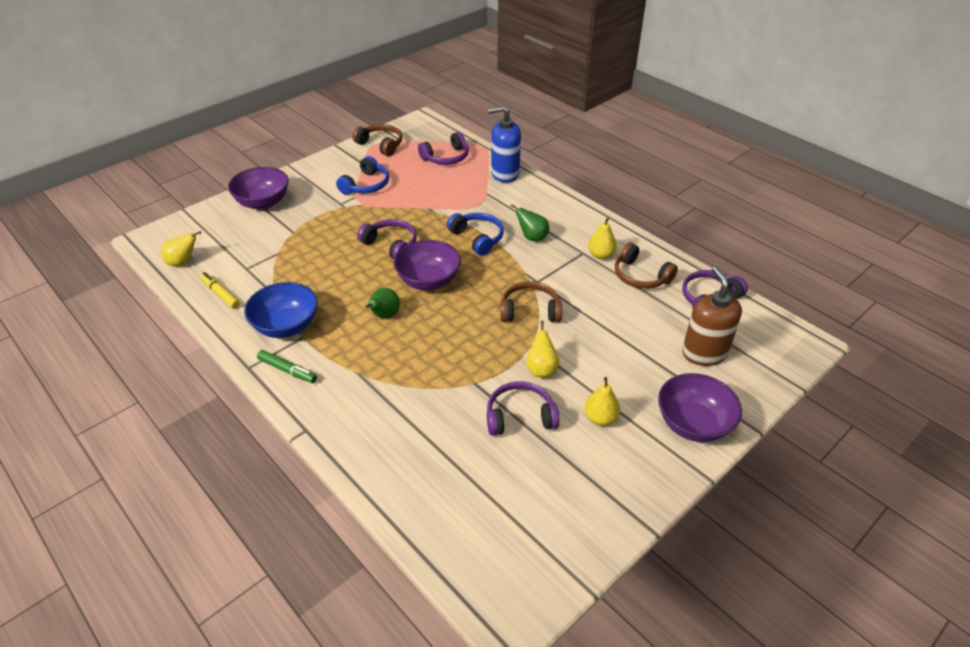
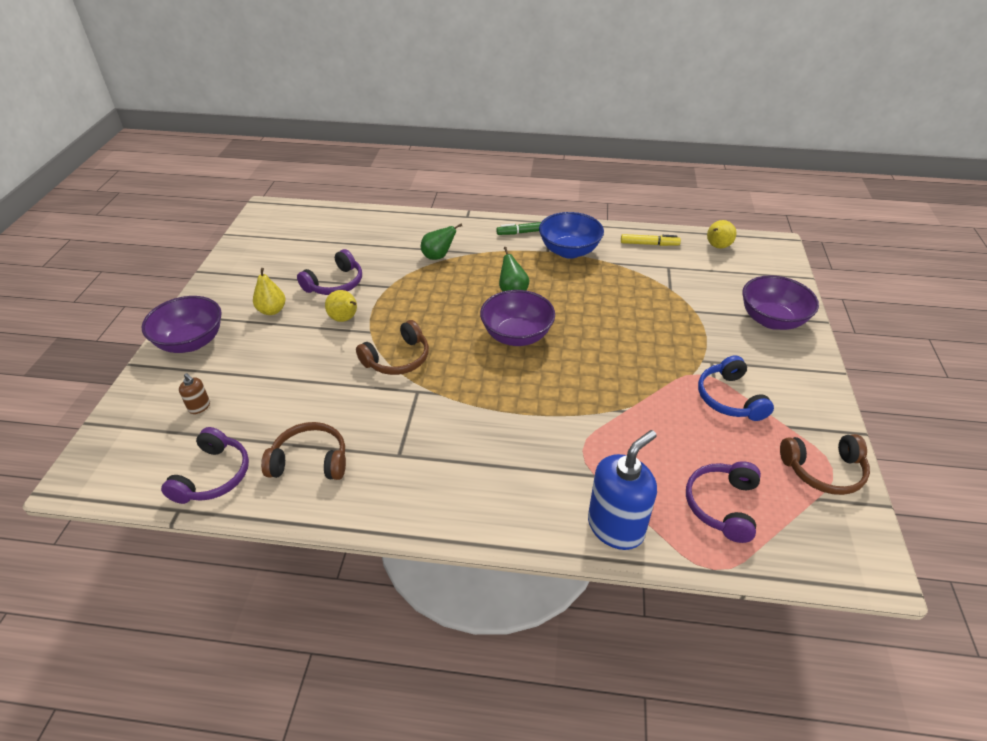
camera: 140 degrees right, 0 degrees up
(391, 245) = (596, 348): purple headphones -> none
(477, 238) = (528, 404): blue headphones -> none
(532, 237) = (473, 440): green pear -> green pear (438, 256)
(601, 255) = (375, 463): yellow pear -> none
(704, 353) = (199, 407): brown soap dispenser -> brown soap dispenser, size x0.44

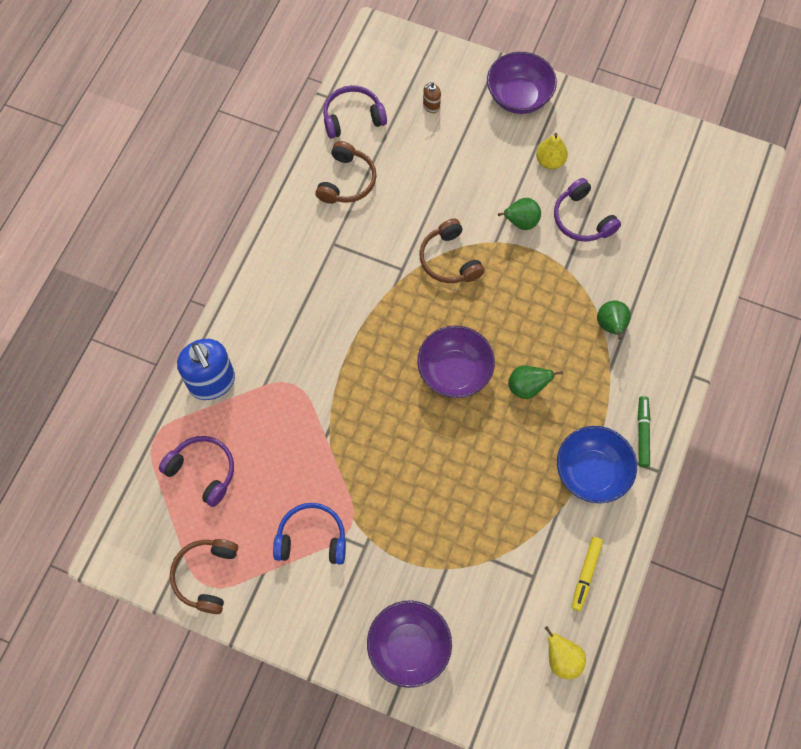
camera: 105 degrees right, 25 degrees up
(213, 476) = (352, 117): purple headphones -> purple headphones turned 135 degrees clockwise
(345, 319) = (520, 222): yellow pear -> green pear

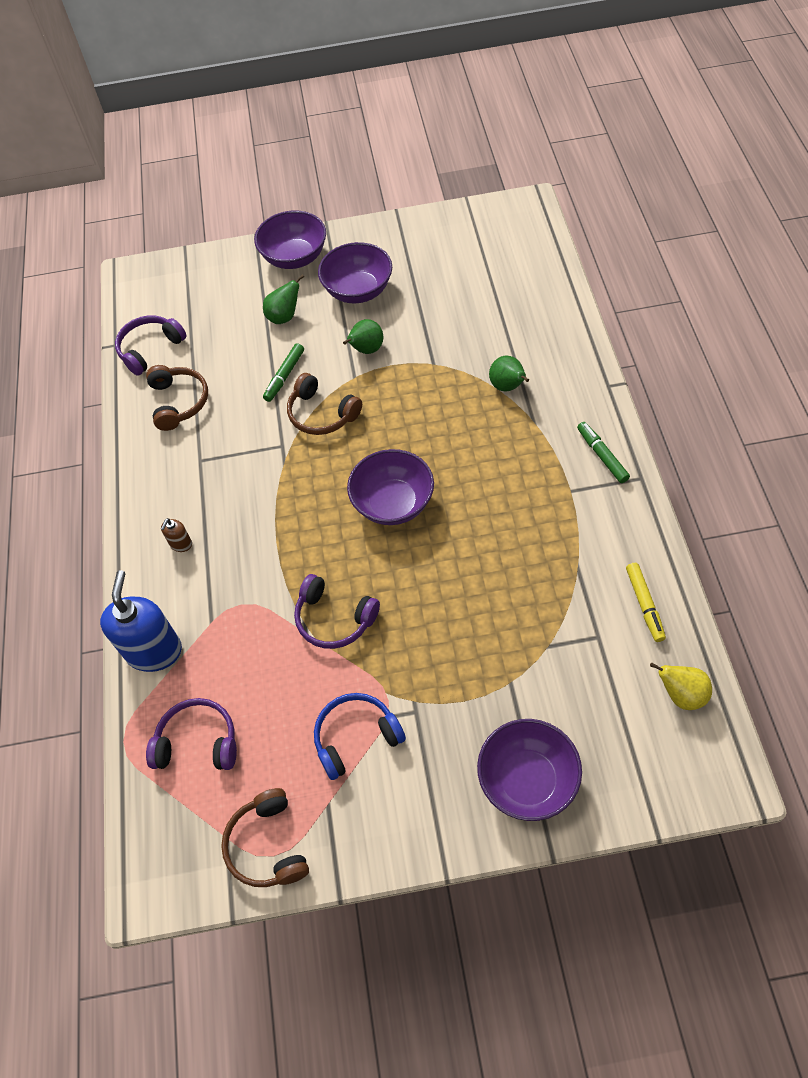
camera: 25 degrees left, 10 degrees down
(212, 382) = (154, 651): blue soap dispenser -> blue soap dispenser turned 120 degrees counterclockwise
(431, 106) = (219, 303): brown soap dispenser -> brown soap dispenser (181, 544)
(441, 207) = (284, 376): none -> green marker
(527, 387) = (470, 478): green pear -> green pear (284, 317)
(550, 161) = (358, 290): yellow pear -> purple bowl
(582, 219) = (419, 319): purple headphones -> purple headphones (334, 619)
(591, 472) = (582, 514): blue bowl -> none

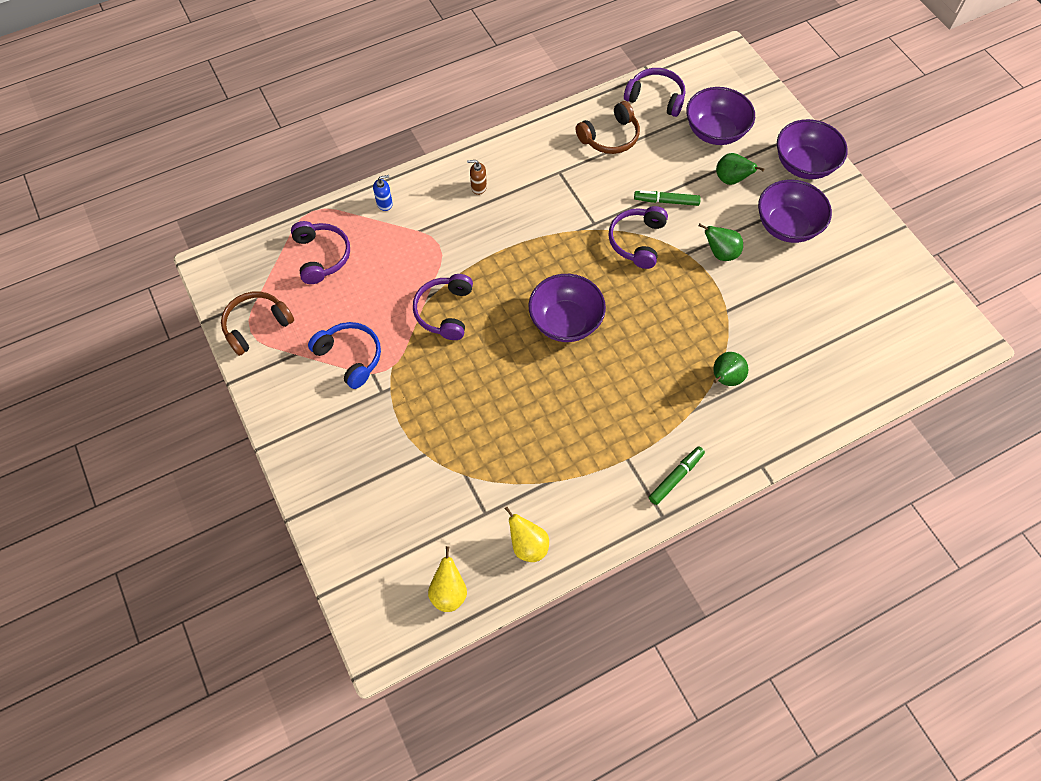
camera: 65 degrees right, 5 degrees up
(154, 651) = (385, 203): blue soap dispenser -> blue soap dispenser, size x0.44
(321, 414) = (637, 241): brown headphones -> purple headphones
(527, 780) = (344, 487): purple bowl -> purple bowl (715, 131)
(644, 604) = (528, 545): yellow marker -> yellow pear

